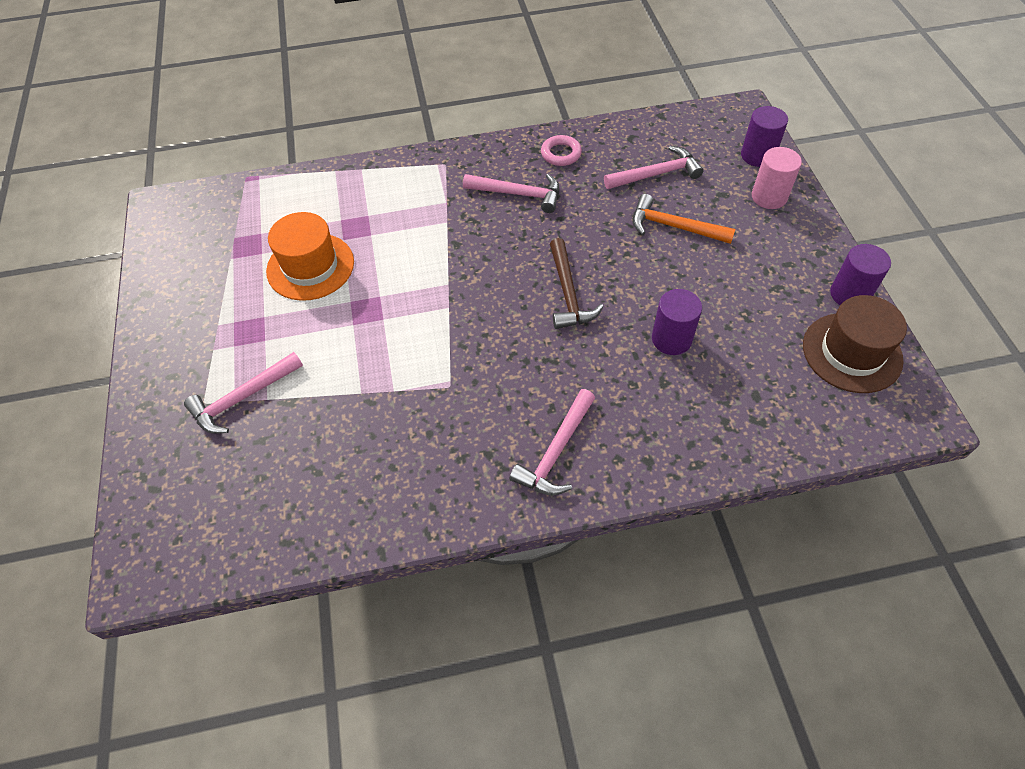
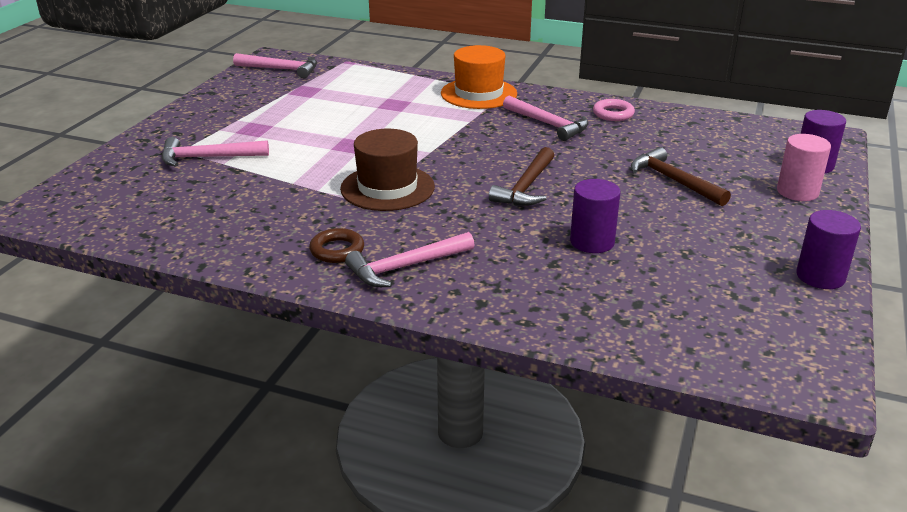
camera: 30 degrees right, 25 degrees down
(310, 266) = (336, 113): orange hat -> orange hat (478, 94)
(482, 463) = (337, 250): none -> brown ring
(656, 174) = (692, 148): pink hammer -> pink hammer (281, 69)
(674, 227) = (673, 181): orange hammer -> brown hammer
(852, 352) = (778, 313): brown hat -> brown hat (387, 188)

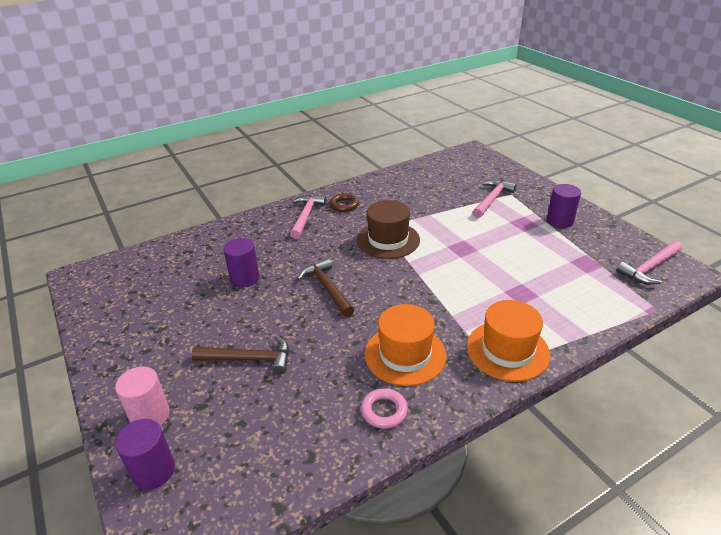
camera: 130 degrees right, 5 degrees up
(548, 124) = (405, 354): pink hammer -> orange hat
(820, 276) = (98, 338): purple cylinder -> purple cylinder (560, 221)

